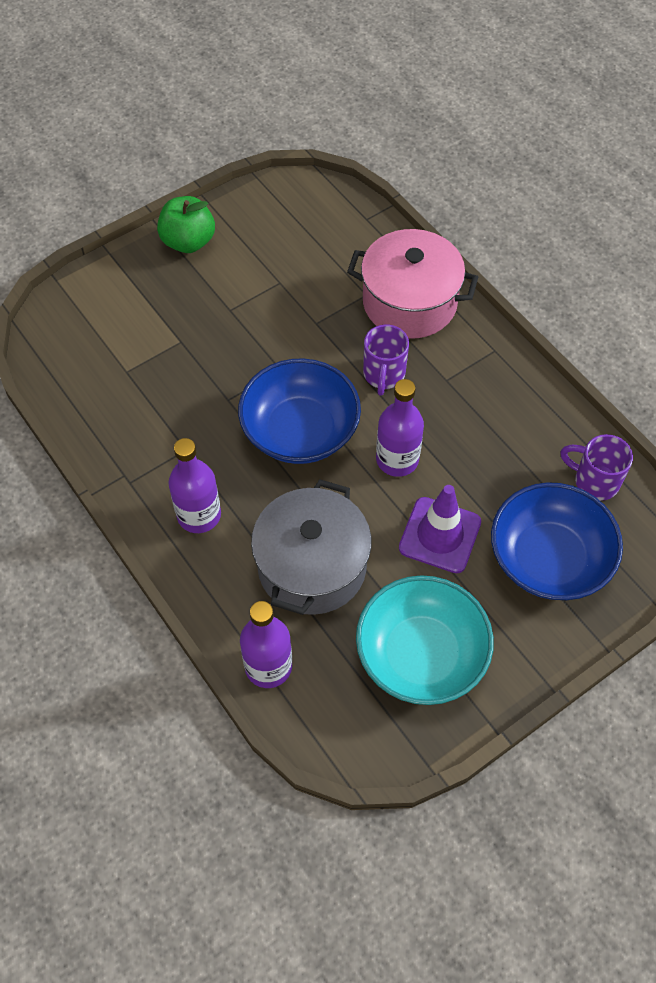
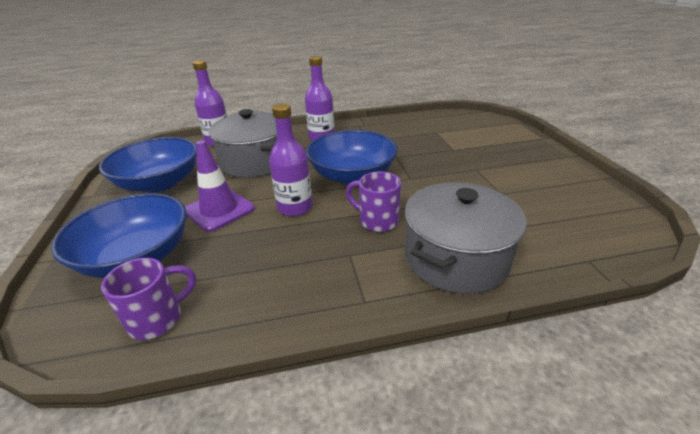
camera: 115 degrees right, 25 degrees down
(188, 242) = (553, 164): green apple -> none
(409, 302) = (456, 258): pink pot -> grey pot
(421, 654) = (160, 183): turquoise bowl -> blue bowl

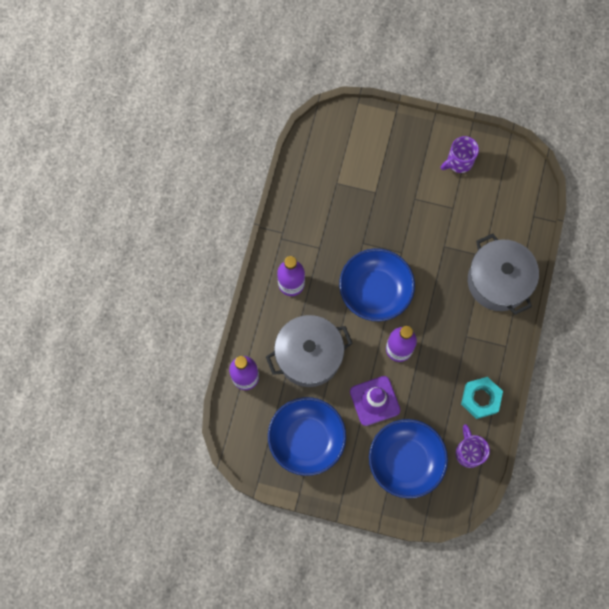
camera: 65 degrees left, 40 degrees up
(258, 301) = (480, 399): none -> turquoise nut
(377, 221) = (442, 304): purple mug -> purple mug (459, 162)

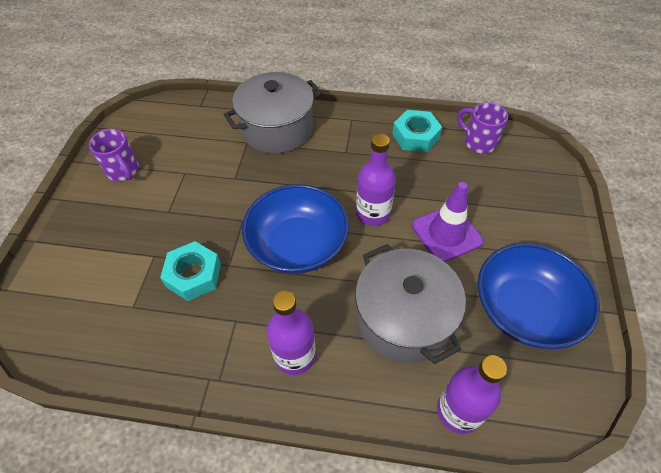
camera: 95 degrees left, 20 degrees down
(357, 220) = (193, 275): none -> turquoise nut
(405, 461) = (510, 197): blue bowl -> none
(468, 452) = (478, 142): purple mug -> purple mug turned 60 degrees clockwise

